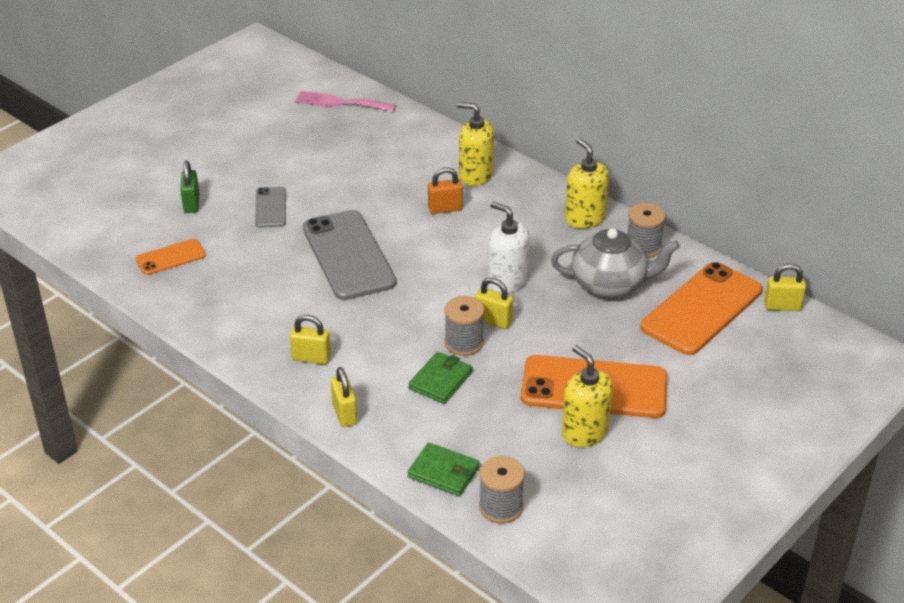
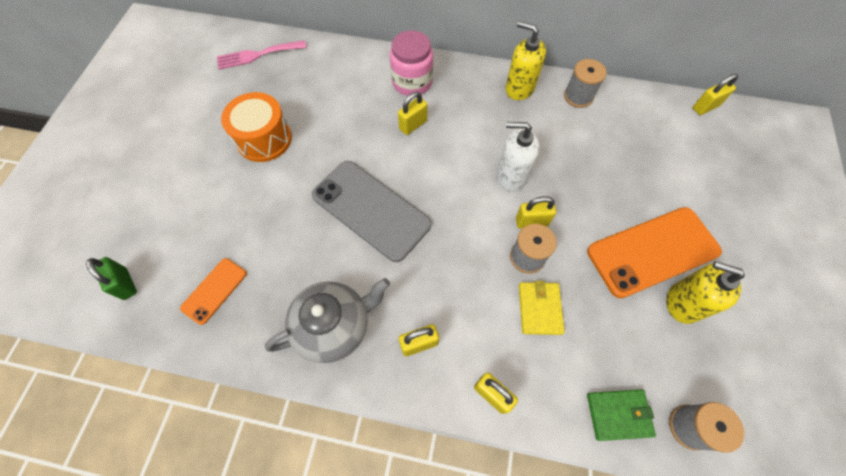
camera: 30 degrees left, 25 degrees up
(191, 204) = (195, 218): green padlock -> green padlock (125, 284)
(271, 208) = (270, 189): grey phone -> none
(294, 170) = (264, 139): none -> orange drum
(440, 380) = (539, 309): green wallet -> yellow wallet
(445, 209) = (413, 125): orange padlock -> yellow padlock
(475, 175) = (412, 82): yellow soap dispenser -> pink jar
(610, 285) = (584, 143): grey teapot -> grey teapot (334, 326)
(702, 309) = (660, 135): orange phone -> none

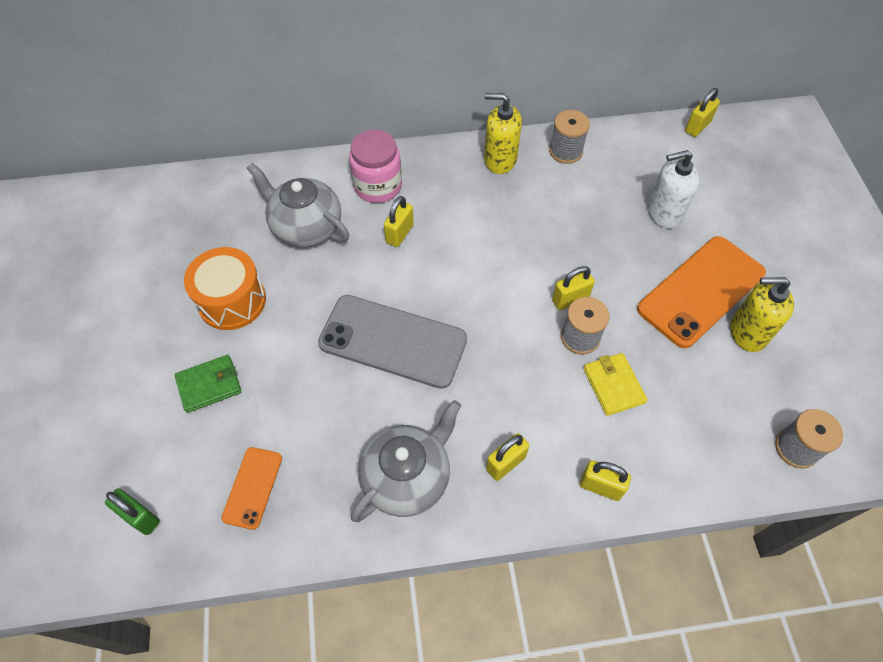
camera: 20 degrees left, 5 degrees down
(257, 55) = (177, 205): pink fork -> none
(343, 99) = (306, 227): none -> grey teapot
(511, 176) = (530, 257): white soap dispenser -> white soap dispenser (663, 213)
(618, 414) = (728, 460): green wallet -> green wallet (209, 385)

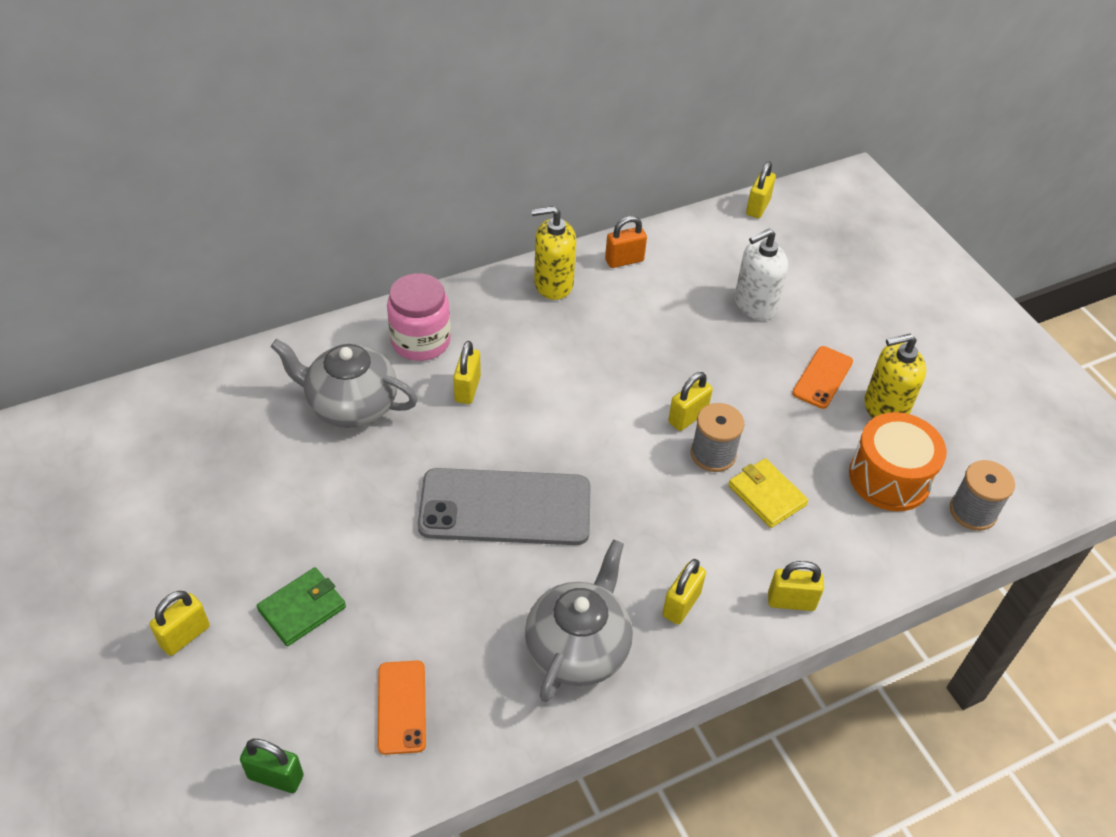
camera: 20 degrees left, 10 degrees down
(118, 383) = (185, 636): none -> yellow padlock
(232, 301) = (292, 508): orange drum -> orange drum (889, 478)
(565, 151) = (624, 260): grey spool -> orange padlock
(701, 291) = (822, 377): orange phone -> orange phone, size x0.51

